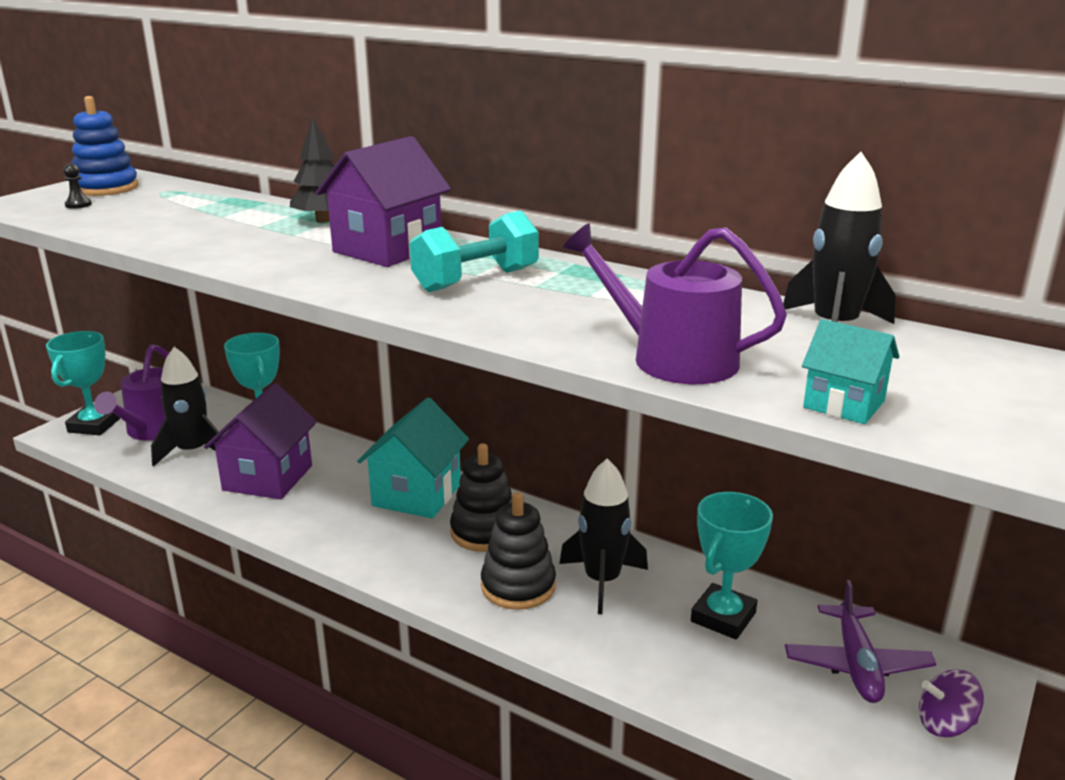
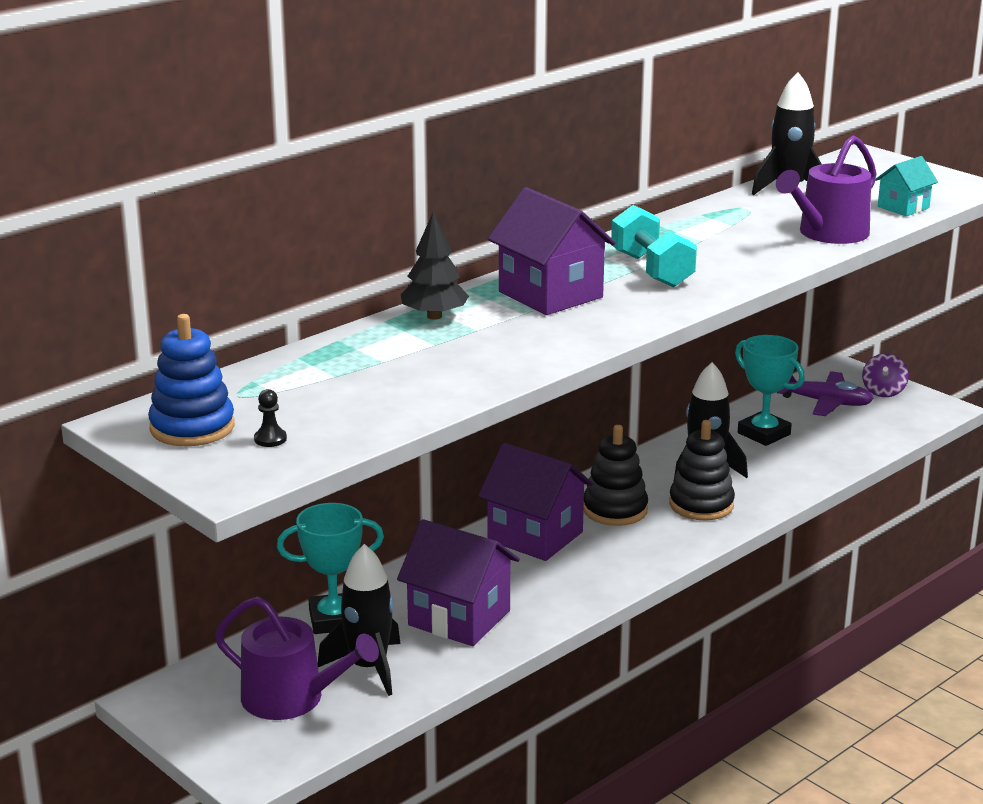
camera: 75 degrees left, 0 degrees up
(94, 425) = (248, 747): turquoise trophy -> none
(417, 495) = (535, 536): turquoise house -> purple house

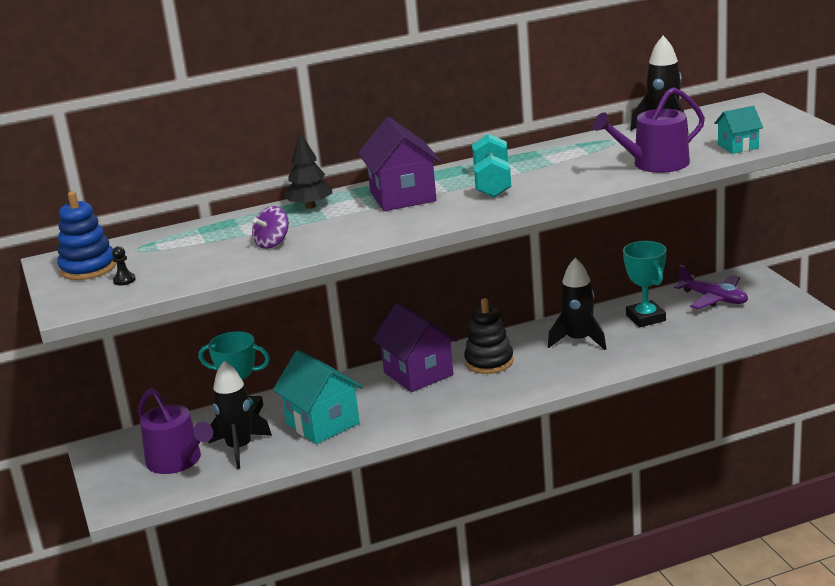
camera: 25 degrees right, 0 degrees up
(459, 618) = (322, 423): purple house -> turquoise house
(701, 504) = (554, 365): black stacking toy -> none
(883, 391) = (769, 294): purple spinning top -> purple spinning top (272, 243)

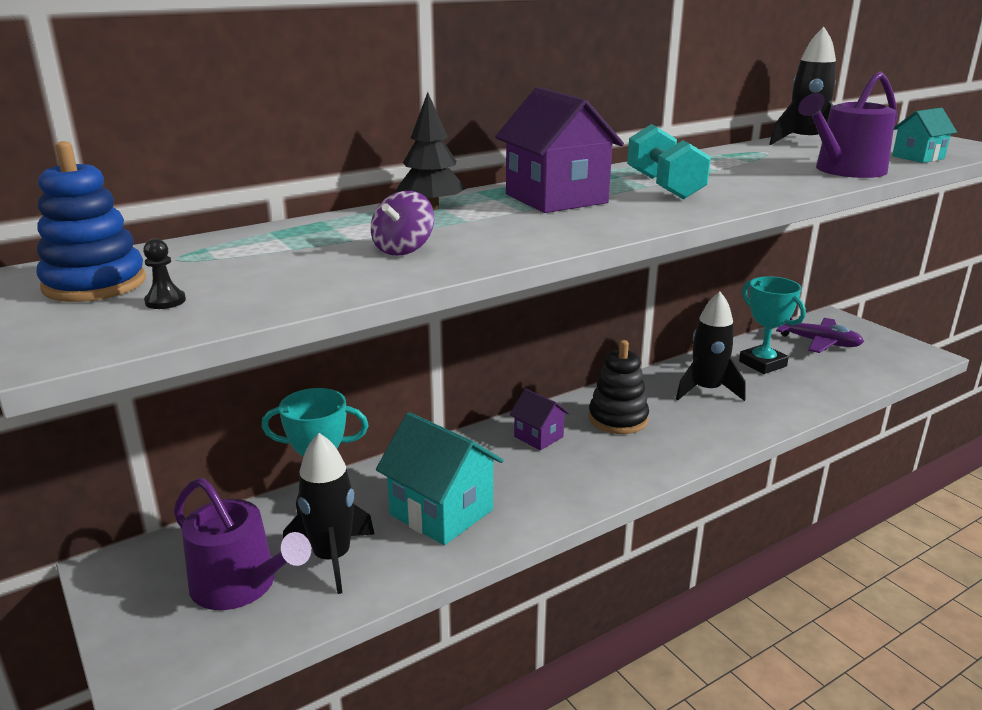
camera: 15 degrees left, 0 degrees up
(418, 374) = (538, 437): purple house -> purple house, size x0.55

